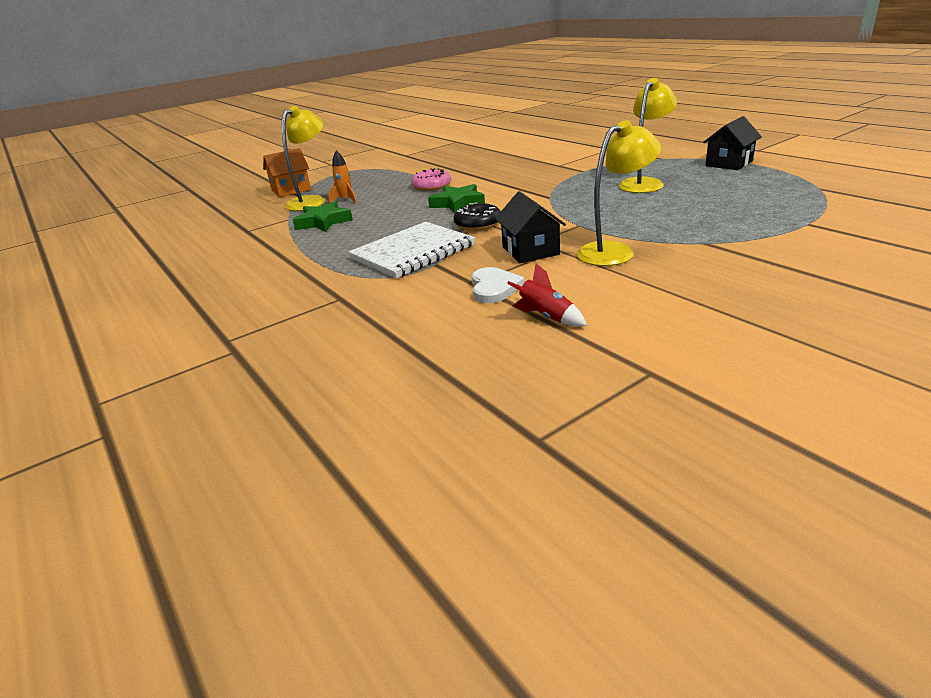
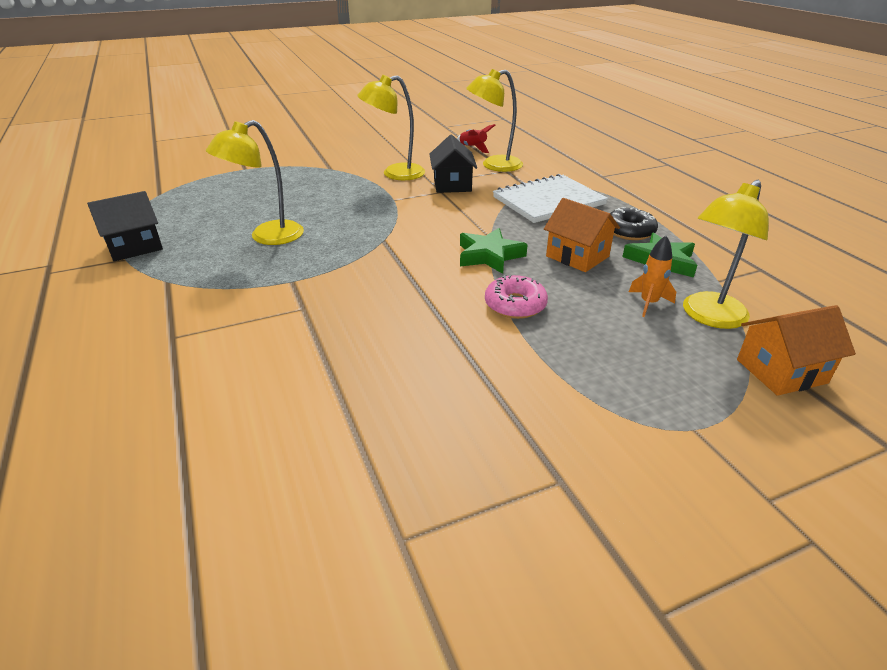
camera: 170 degrees left, 5 degrees up
(388, 214) = (577, 256): none -> orange house
(478, 224) = (480, 219): black donut -> black donut (629, 231)
(494, 288) = (494, 165): white heart -> yellow lamp

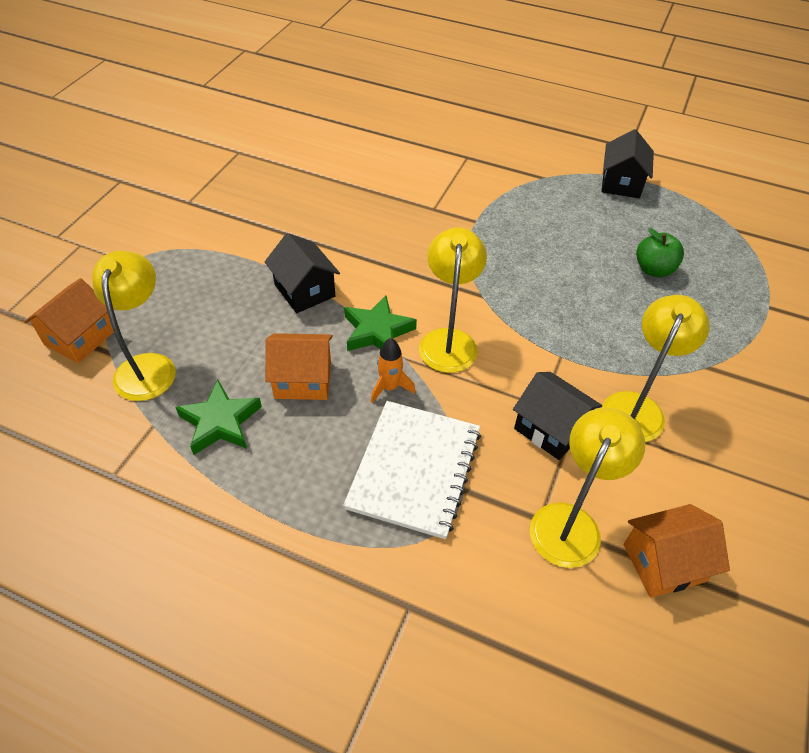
camera: 135 degrees right, 15 degrees up
(254, 203) = (653, 269): none -> green apple
(267, 237) = (565, 243): yellow lamp -> yellow lamp (448, 340)
(473, 148) = (664, 563): red rocket -> orange house
(515, 305) = (304, 290): pink donut -> black house
(629, 231) = (281, 462): black donut -> none
(648, 303) = (204, 353): orange rocket -> orange rocket (390, 387)

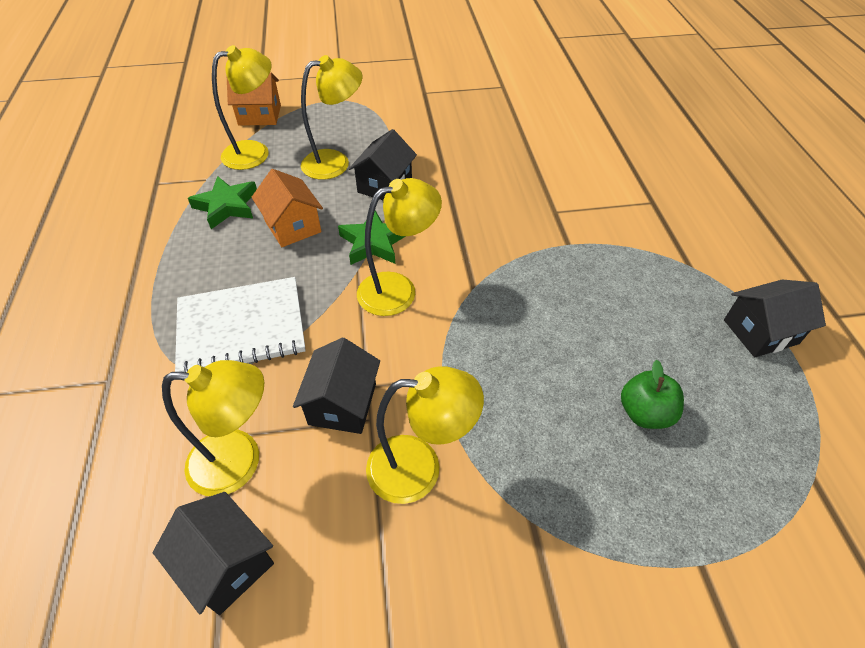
camera: 60 degrees right, 0 degrees up
(233, 310) = (335, 162): none -> yellow lamp
(390, 387) = (318, 276): orange rocket -> none
(664, 563) = (227, 563): orange house -> black house

